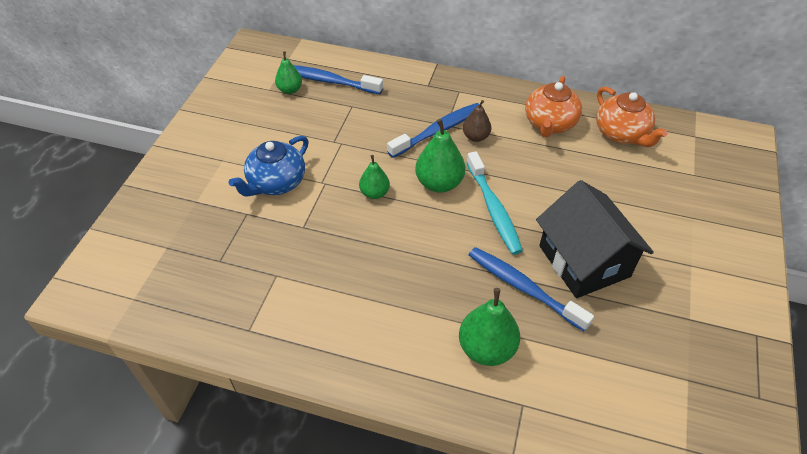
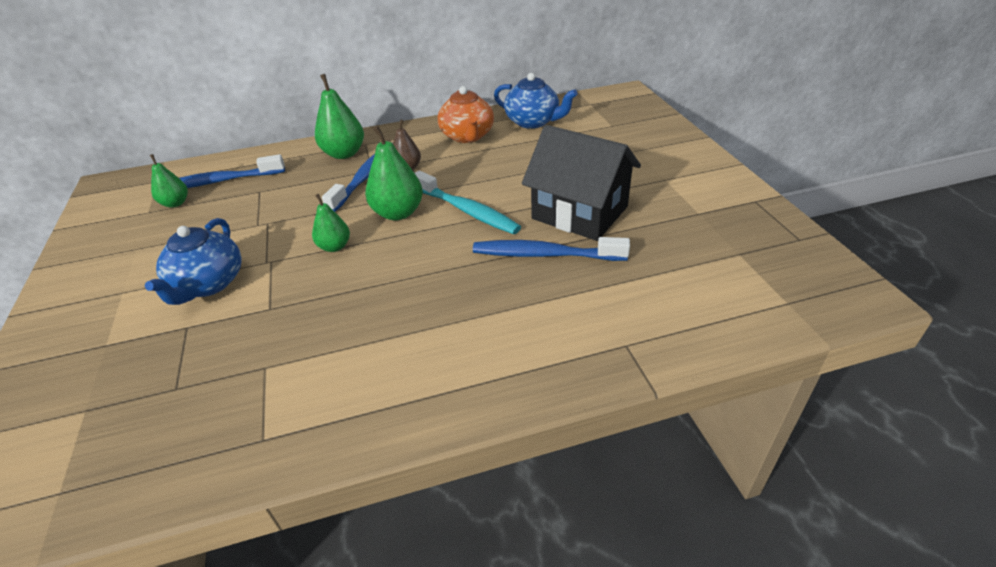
camera: 30 degrees left, 10 degrees down
(486, 348) = (552, 317): green pear -> green pear (344, 153)
(621, 134) = (533, 122): orange teapot -> blue teapot

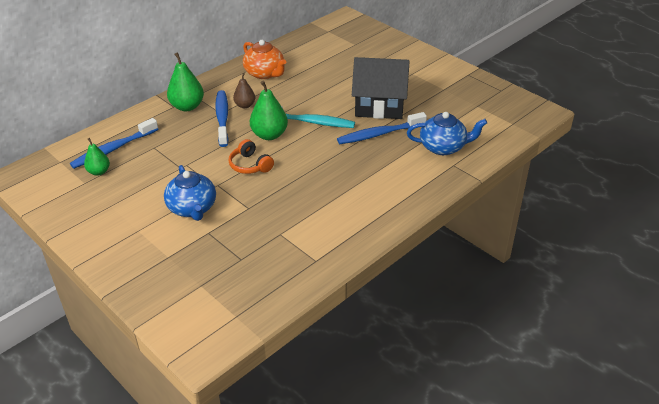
camera: 30 degrees left, 0 degrees up
(335, 247) = (250, 165): green pear -> orange headphones
(533, 122) = (301, 53): blue teapot -> blue teapot (443, 147)

